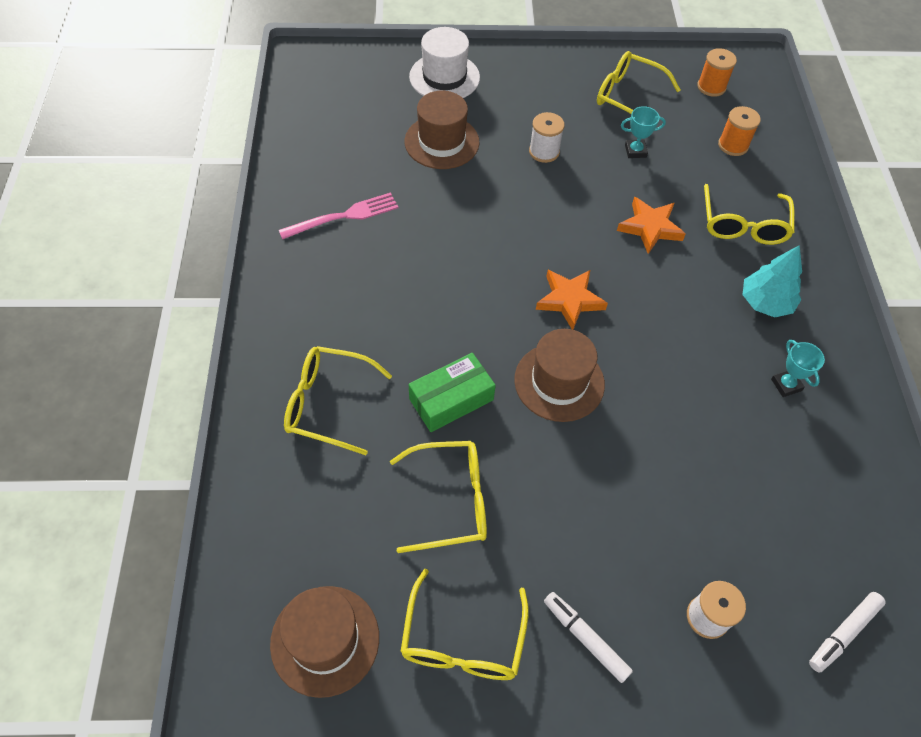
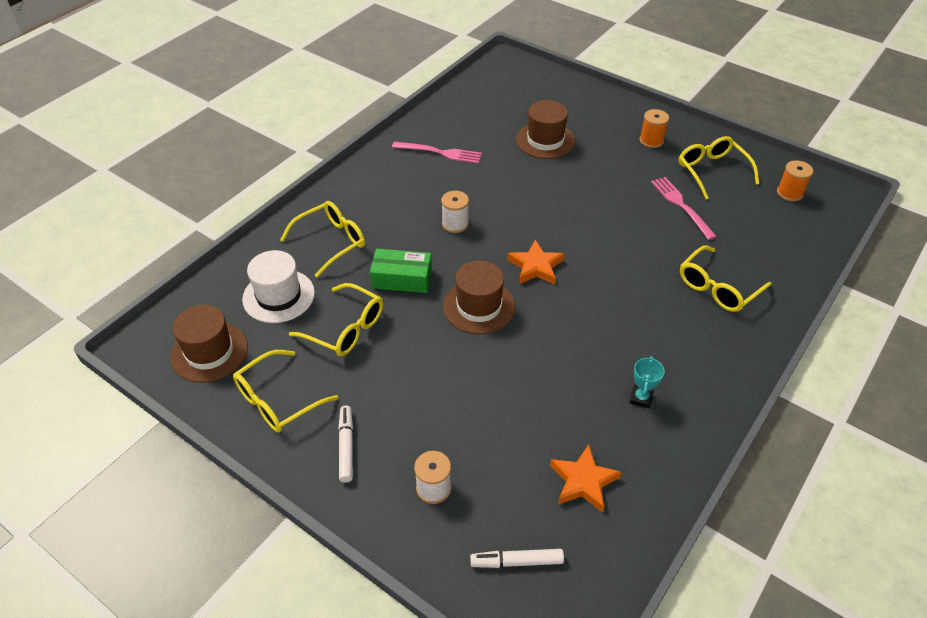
camera: 40 degrees right, 10 degrees down
(328, 404) = (330, 242): yellow glasses -> yellow glasses turned 90 degrees clockwise
(444, 77) = (586, 105): white hat -> white hat (278, 296)
(544, 152) = (611, 176): white spool -> white spool (455, 224)
(635, 151) = (681, 205): turquoise trophy -> pink fork
(650, 227) = (641, 254): orange star -> orange star (583, 481)
(733, 145) = (766, 236): orange spool -> orange spool (651, 140)
(765, 302) = (681, 342): turquoise tree -> none

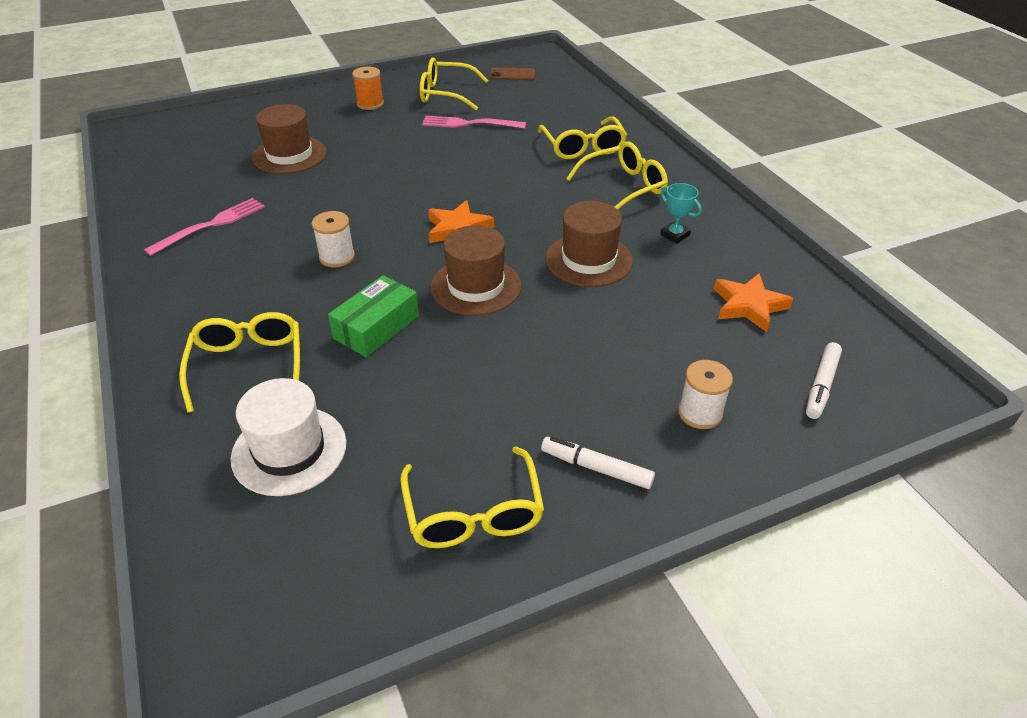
camera: 60 degrees left, 5 degrees down
(209, 352) = (320, 566): brown hat -> brown hat (588, 260)
(345, 328) = (409, 404): yellow glasses -> yellow glasses (623, 187)
(789, 193) = (512, 75): orange spool -> brown phone

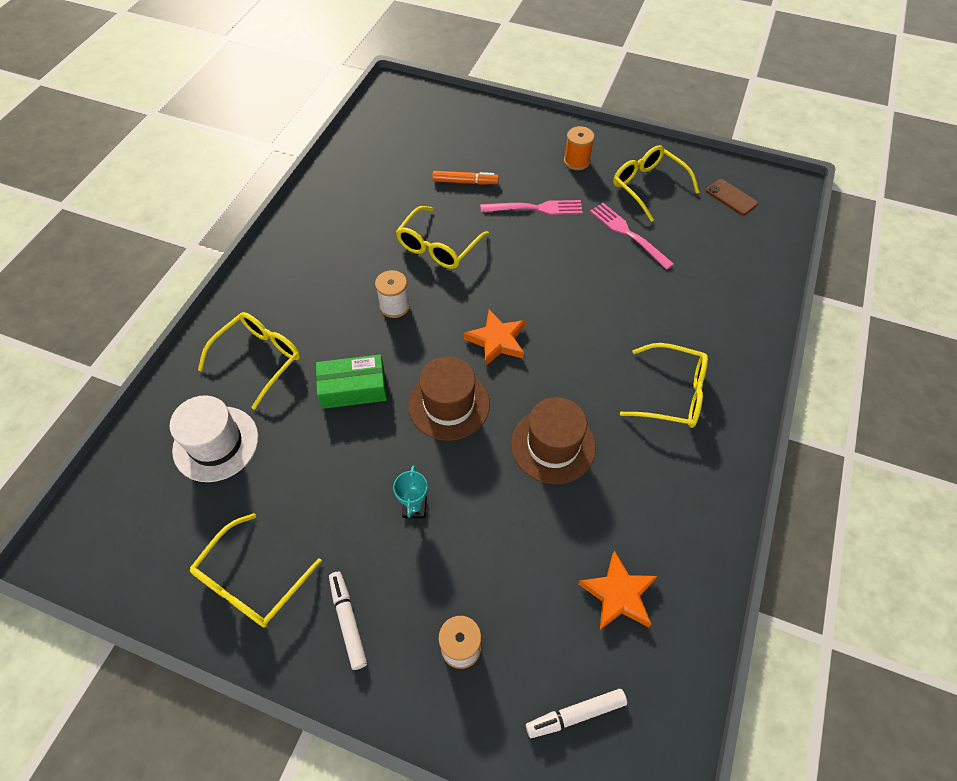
camera: 45 degrees right, 15 degrees up
(211, 225) = (354, 219): pink fork -> pink fork (536, 208)
(289, 155) = (465, 182): brown hat -> orange marker
(583, 147) = (691, 324): yellow glasses -> yellow glasses (438, 246)
(674, 235) = (650, 476): turquoise trophy -> turquoise trophy (414, 507)

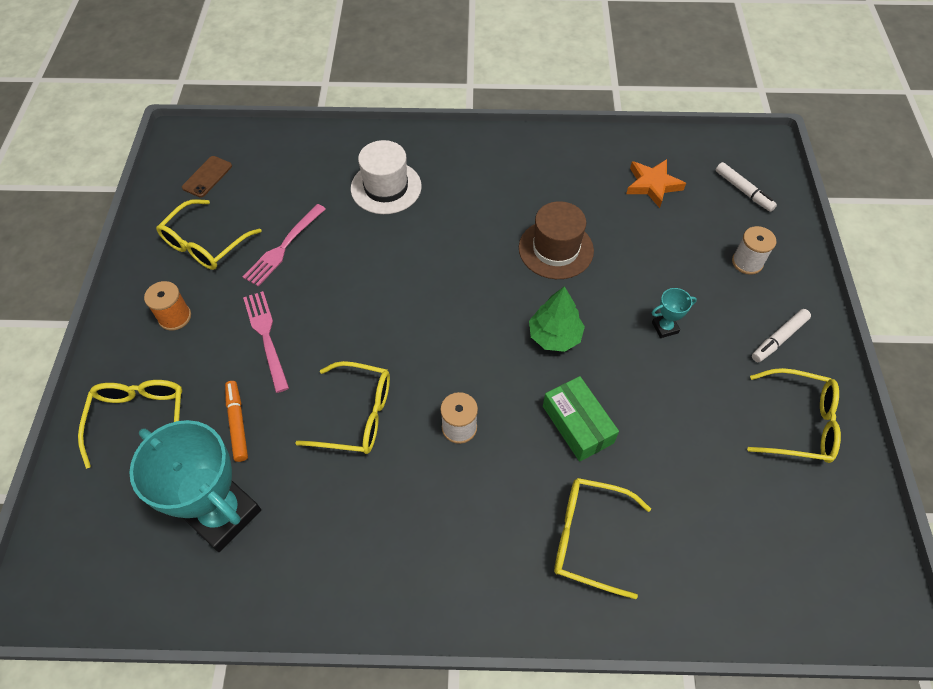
camera: 110 degrees left, 0 degrees up
(216, 443) = (704, 527): white hat -> white hat (386, 187)
(400, 166) = (222, 514): none -> turquoise trophy
(449, 404) = (554, 336): brown hat -> green tree
(497, 341) = (465, 320): orange star -> none
(671, 393) = (466, 184): yellow glasses -> yellow glasses (139, 420)

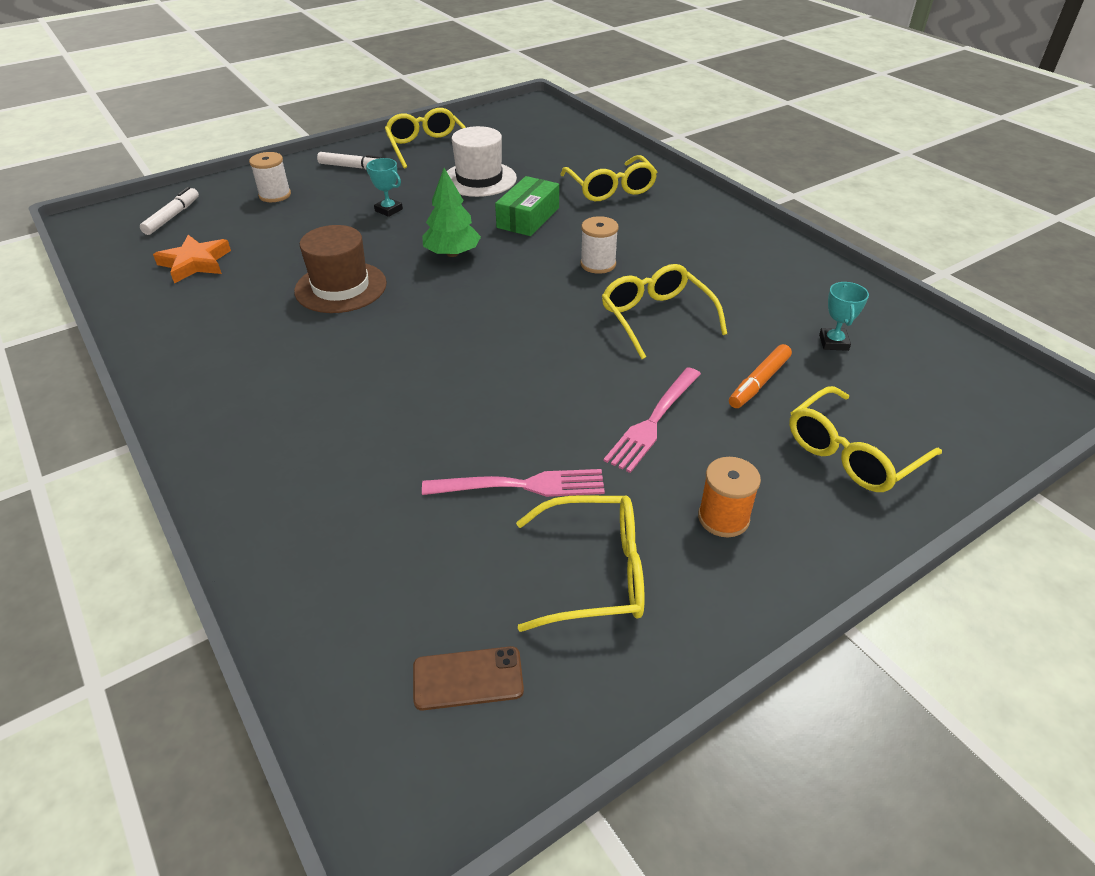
camera: 125 degrees left, 15 degrees down
(222, 514) = (833, 342): turquoise trophy -> turquoise trophy, size x0.42
(386, 187) = (336, 448): white hat -> white hat (479, 179)

